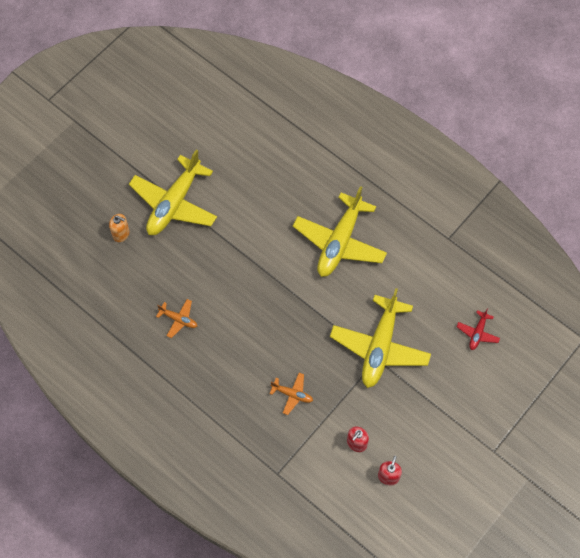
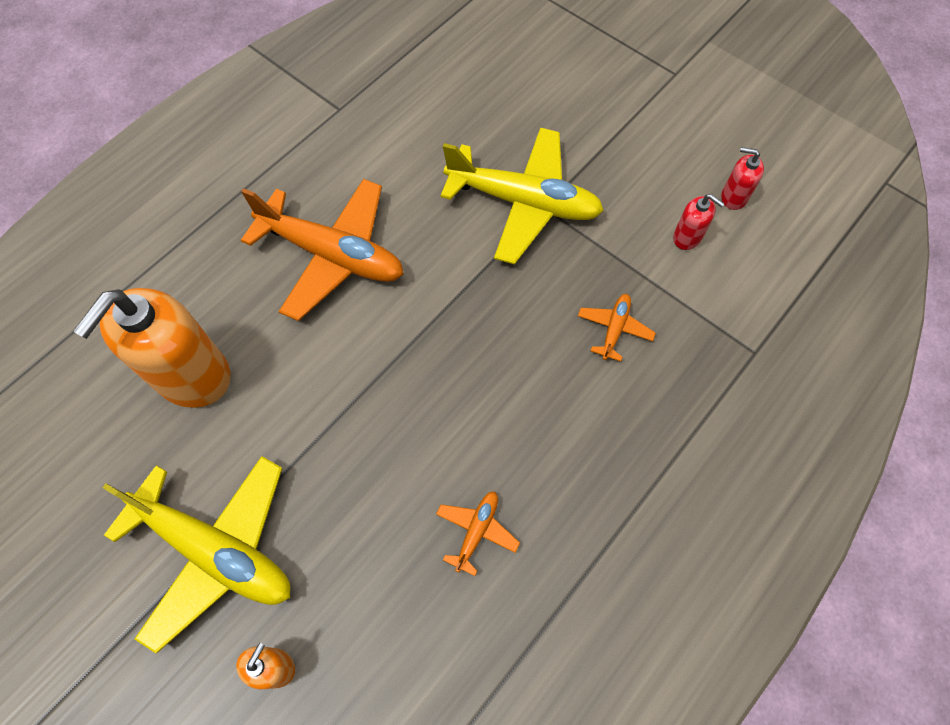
camera: 90 degrees left, 0 degrees up
(265, 181) = (192, 376): none -> orange soap dispenser
(339, 242) = (332, 255): yellow plane -> orange plane
(477, 333) = (498, 82): red plane -> none

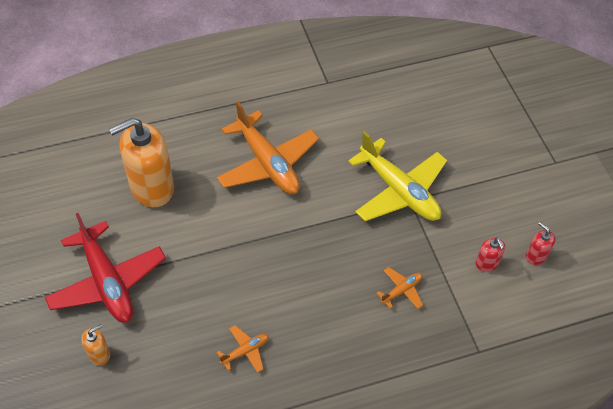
camera: 30 degrees right, 10 degrees down
(215, 550) = (107, 281): yellow plane -> red plane

